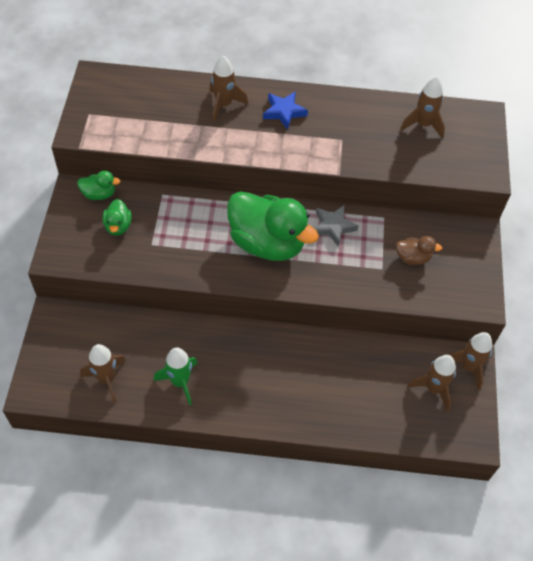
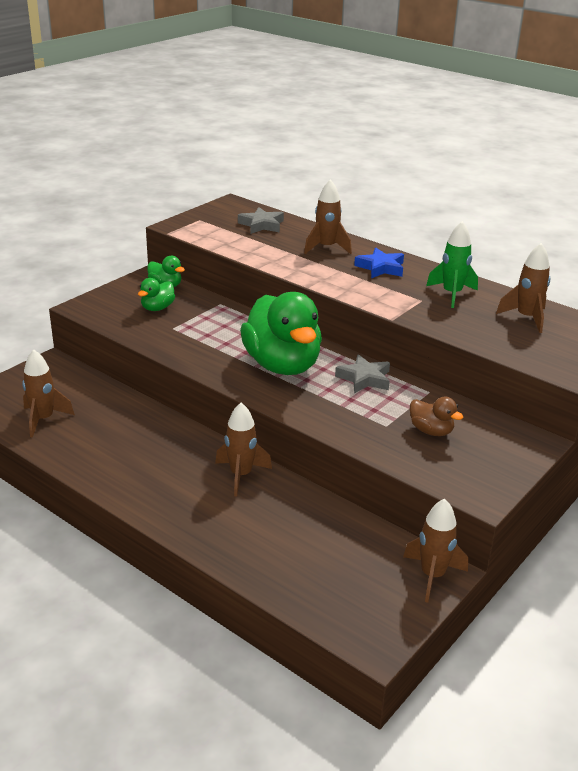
camera: 35 degrees right, 25 degrees down
(147, 97) = (261, 225): none -> grey star
(180, 382) = (104, 449): green rocket -> green rocket (452, 294)
(433, 388) = (368, 574): brown rocket -> brown rocket (241, 475)

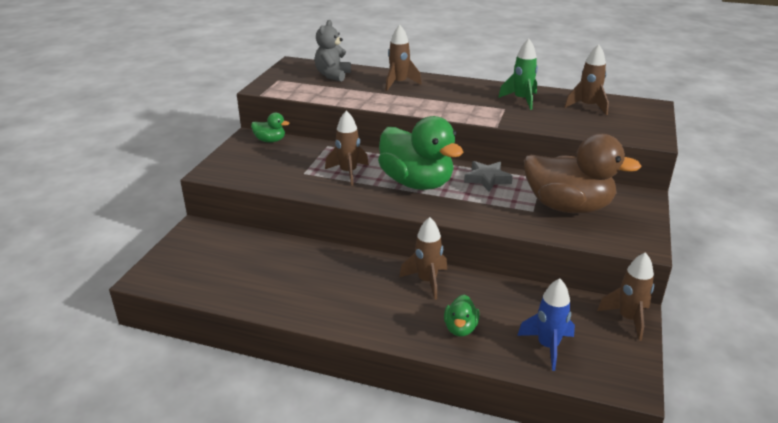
camera: 20 degrees left, 0 degrees up
(43, 419) = (223, 278): brown rocket -> brown rocket (348, 172)
(157, 308) = (277, 160): green duck -> green duck (460, 328)
(261, 225) = (332, 75): grey star -> grey teddy bear
(316, 577) = (548, 346): none -> blue rocket
(381, 268) = (453, 91): blue star -> none
(431, 431) = (568, 207): brown duck -> brown duck, size x2.25

